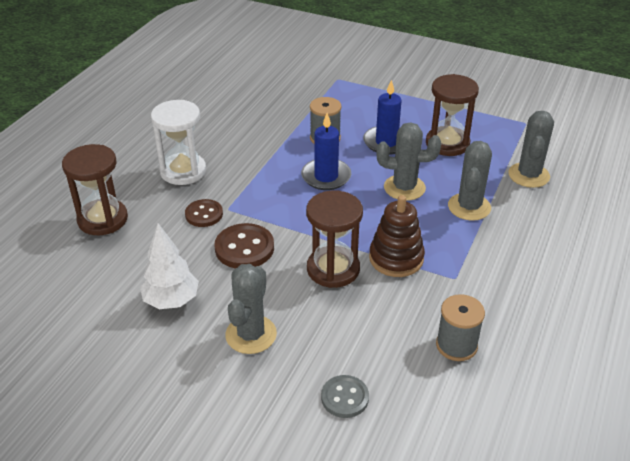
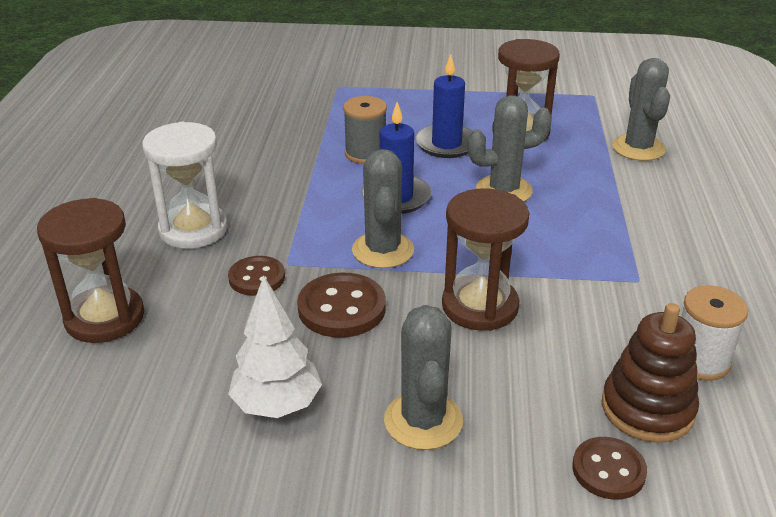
camera: 20 degrees left, 5 degrees down
(344, 398) = (608, 470): grey button -> brown button
(396, 258) = (551, 274): brown stacking toy -> brown stacking toy (647, 409)
(456, 345) = (700, 361): grey spool -> white spool
(469, 207) = (596, 196): grey cactus -> grey cactus (383, 250)

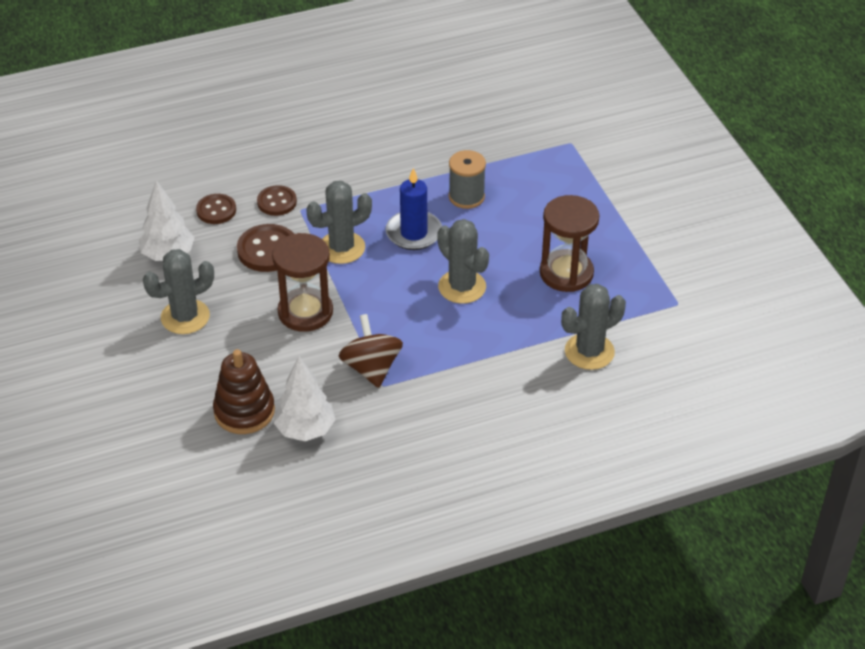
camera: 65 degrees right, 10 degrees up
(105, 318) = (204, 157): brown hourglass -> none
(193, 229) = (311, 153): white hourglass -> none
(446, 144) = (513, 236): blue candle -> none
(606, 281) = (371, 368): none -> brown spinning top
(608, 470) = (183, 403): brown button -> brown button (216, 210)
(700, 361) = (305, 430): white spool -> white tree

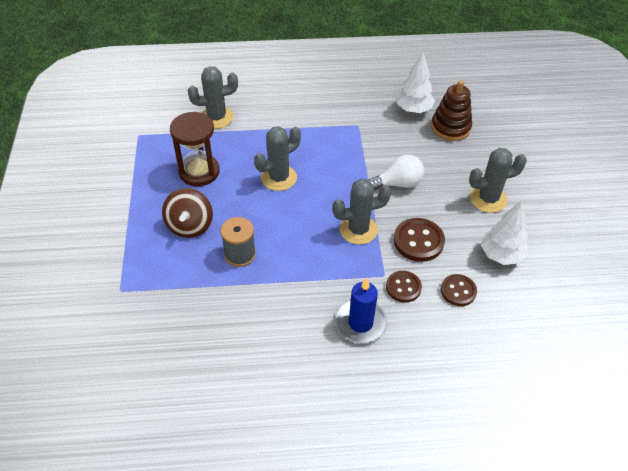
camera: 165 degrees left, 5 degrees up
(305, 312) = (398, 183): brown hourglass -> white light bulb
(371, 368) = (362, 136): brown spinning top -> brown spinning top (190, 225)
(414, 233) = (297, 230): blue candle -> blue candle (360, 323)
(462, 287) = (279, 178): grey cactus -> grey cactus turned 75 degrees clockwise

